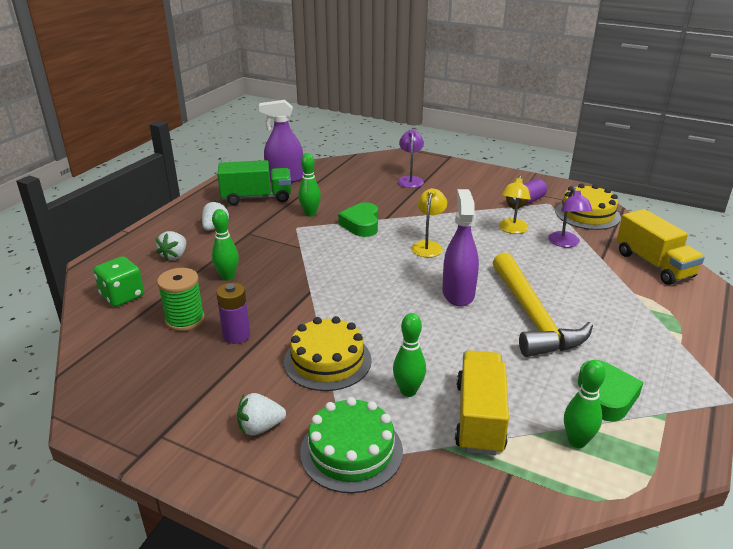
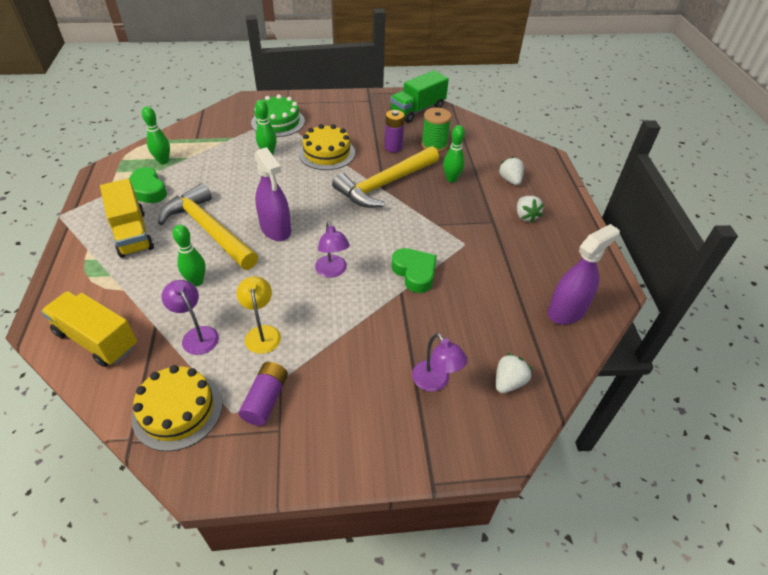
camera: 145 degrees right, 15 degrees up
(122, 296) = (491, 144): green dice -> none
(256, 198) = (548, 266): green truck -> green truck (417, 110)
(260, 427) = (329, 116): white strawberry -> white strawberry (508, 382)
(302, 296) = (385, 184): none -> yellow hammer
(310, 214) = (474, 267): green bowling pin -> green bowling pin (197, 281)
(428, 246) = (332, 271): yellow lamp -> purple lamp
(479, 417) = (221, 155): yellow truck -> yellow truck (132, 233)

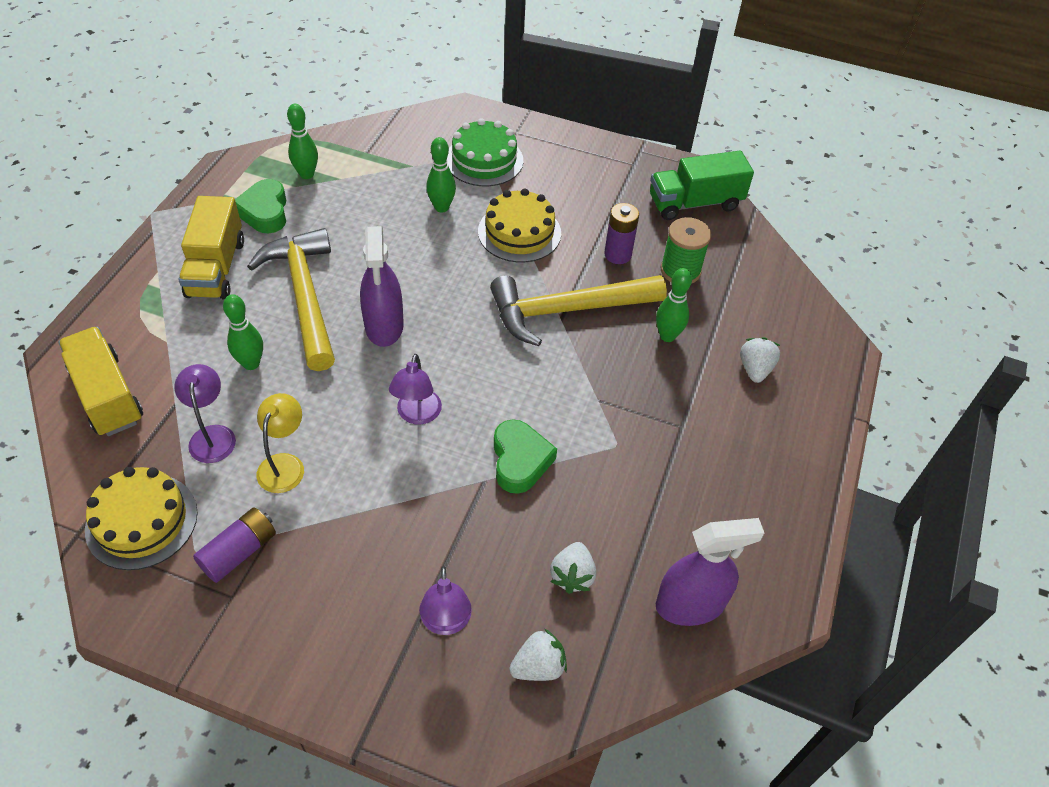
camera: 25 degrees right, 5 degrees up
(525, 216) = (736, 436): white strawberry -> white strawberry (572, 576)

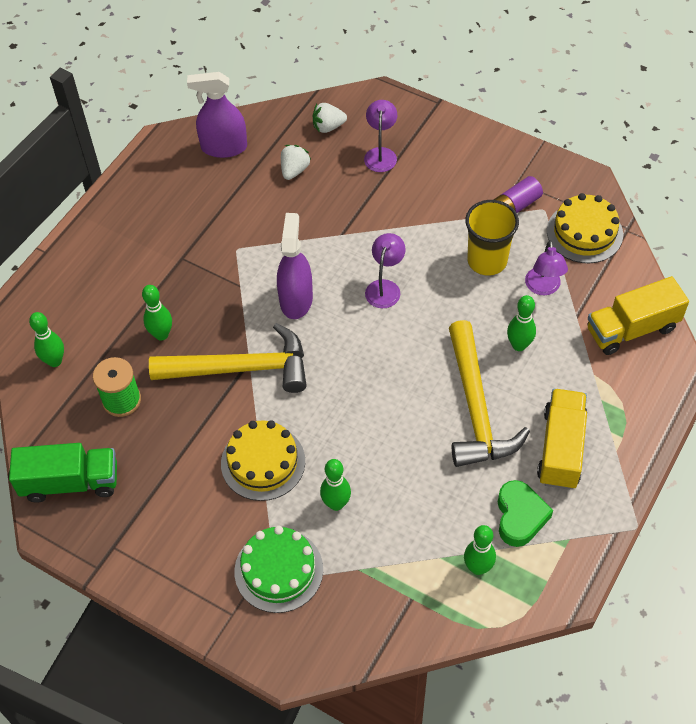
camera: 165 degrees left, 5 degrees up
(107, 395) = (631, 329): yellow truck -> yellow truck turned 90 degrees clockwise
(284, 464) = (487, 261): yellow lamp -> yellow cup
(384, 326) = (405, 369): purple spray bottle -> purple spray bottle (296, 299)
(520, 460) = (312, 245): green heart -> none
(617, 254) = (174, 425): purple battery -> none
(755, 369) = (101, 297): white strawberry -> none
(769, 299) = (55, 361): none -> green bowling pin

